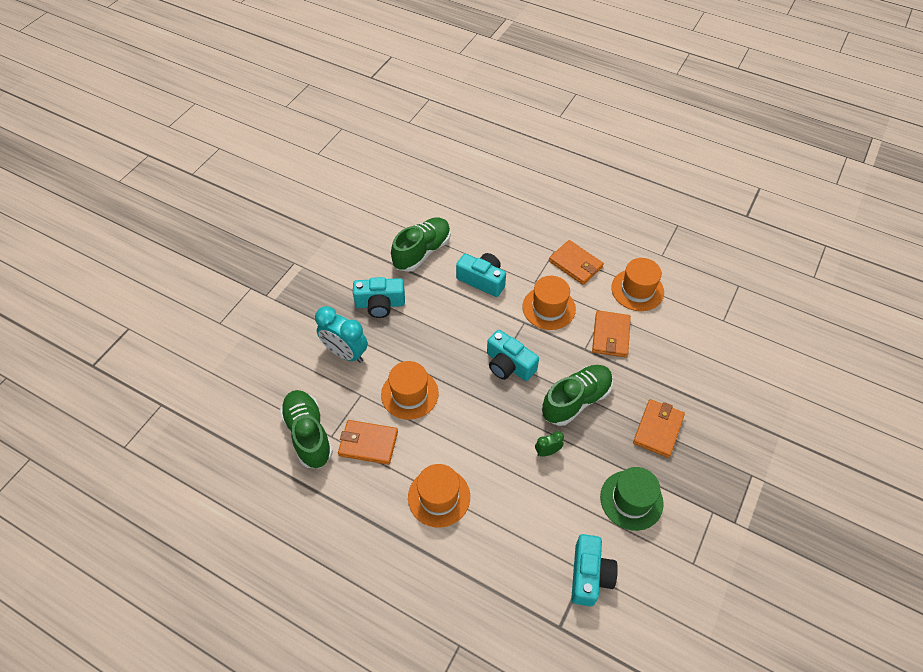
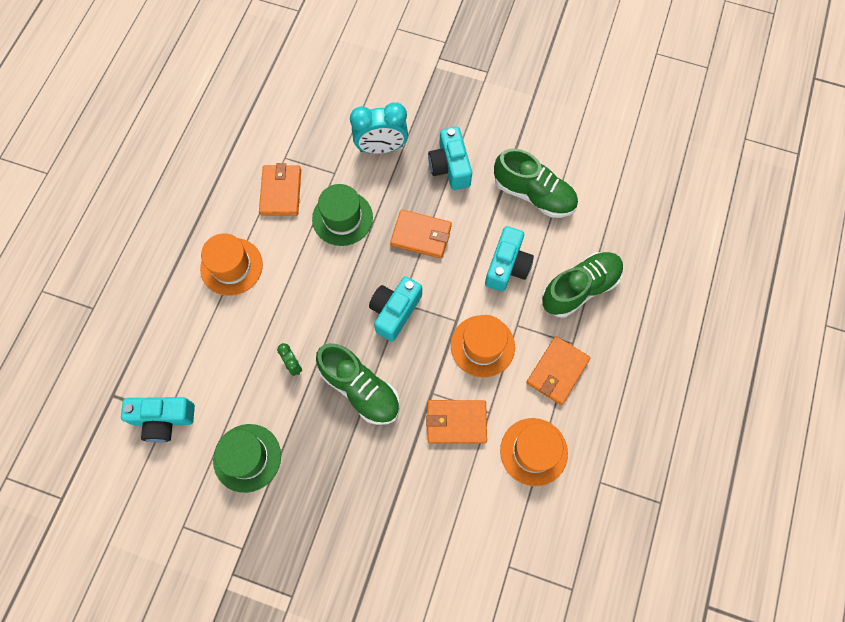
camera: 80 degrees right, 15 degrees up
(308, 434) = (284, 138): green shoe -> green shoe (580, 289)
(345, 353) = (381, 148): turquoise clock -> turquoise clock turned 120 degrees counterclockwise
(409, 394) = (342, 218): orange hat -> green hat
(658, 429) = (336, 484): orange wallet -> orange wallet (421, 235)

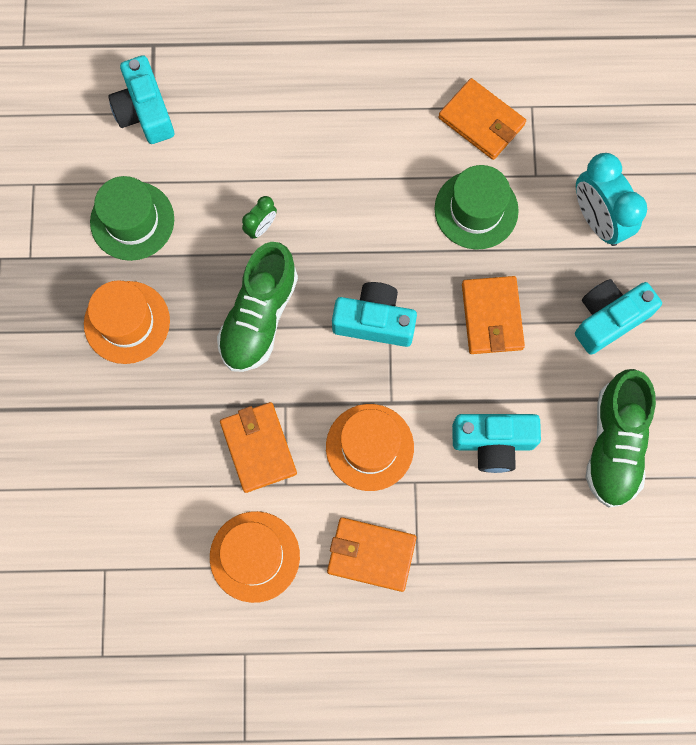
camera: 70 degrees right, 5 degrees up
(231, 266) = (358, 105): orange hat -> orange hat (127, 322)
(281, 192) = (481, 121): orange wallet -> orange wallet turned 60 degrees clockwise
(580, 289) = (499, 550): green shoe -> none

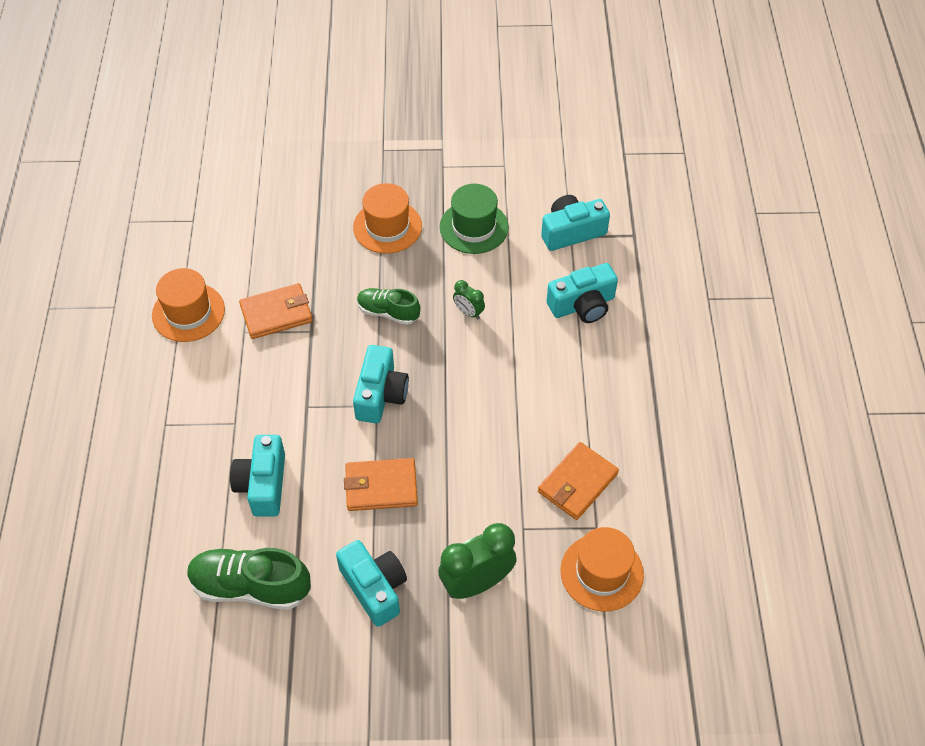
camera: 90 degrees right, 20 degrees down
(253, 105) = (582, 305): none -> turquoise camera
(259, 317) = (388, 312): green shoe -> green shoe, size x0.62
(369, 447) = (269, 390): orange hat -> orange hat (601, 572)
(371, 554) = (177, 391): orange wallet -> none
(476, 210) = (486, 476): green hat -> none
(598, 220) = (477, 583): turquoise clock -> green clock

